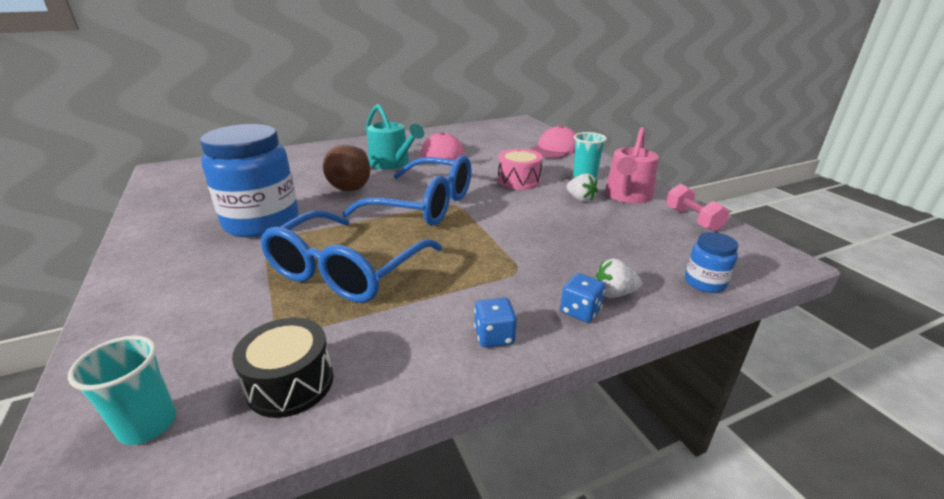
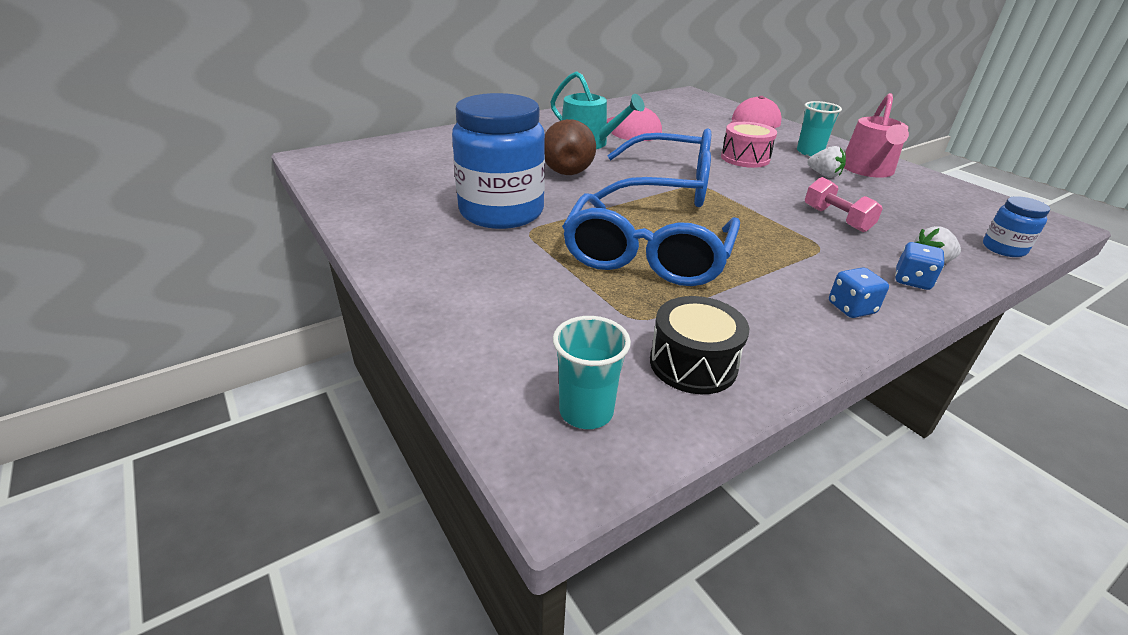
camera: 10 degrees left, 5 degrees up
(692, 219) = (948, 191): pink dumbbell -> pink dumbbell (836, 219)

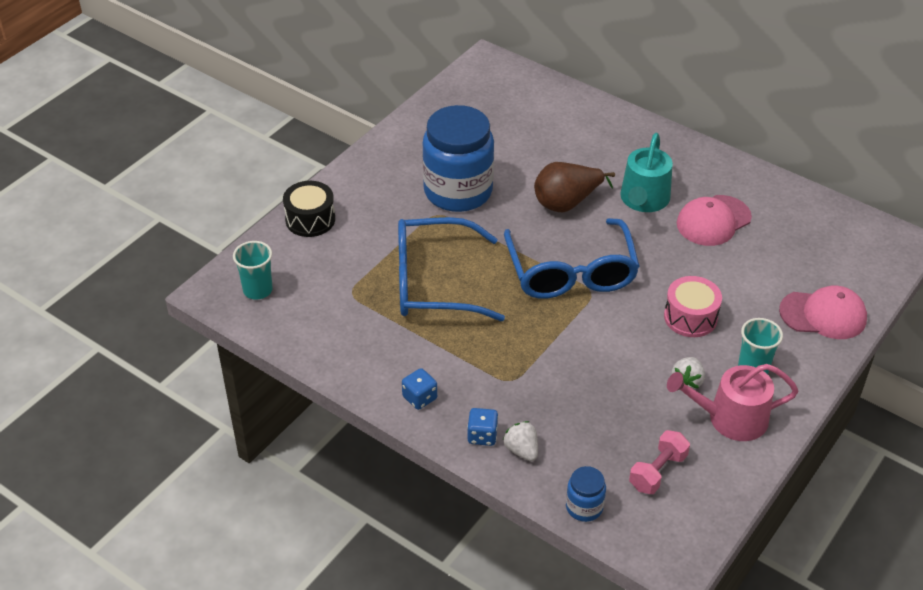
camera: 70 degrees right, 10 degrees up
(693, 364) = (316, 325): black drum -> black drum (310, 219)
(836, 219) = (576, 391): pink dumbbell -> pink dumbbell (658, 471)

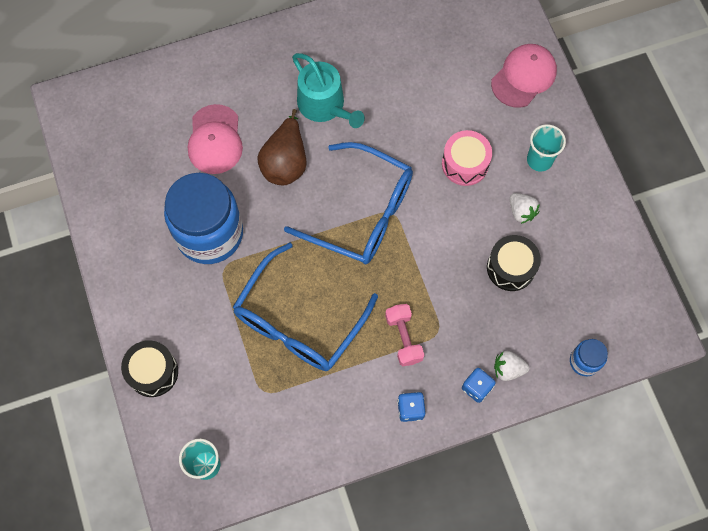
camera: 55 degrees left, 25 degrees up
(623, 401) = (511, 268): none -> black drum
(658, 471) = (586, 291): pink dumbbell -> pink dumbbell (403, 338)
(713, 221) = (383, 75): pink cap -> pink cap (215, 140)
(730, 418) = (572, 209): pink watering can -> none

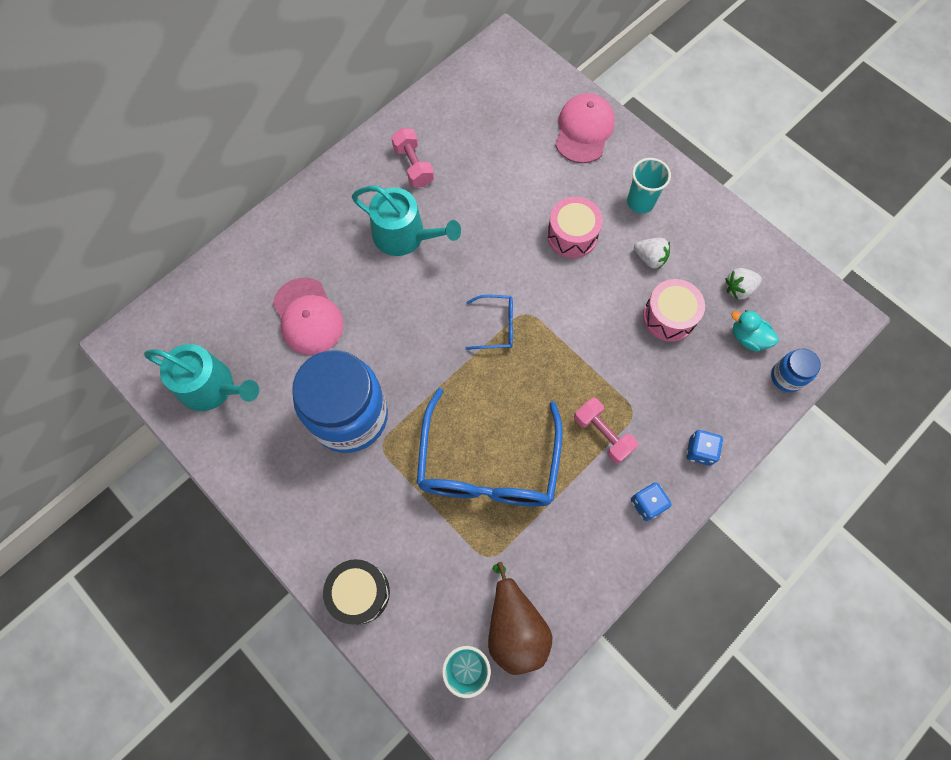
camera: 25 degrees left, 0 degrees up
(115, 164) = (212, 387): none -> turquoise watering can
(285, 162) = (393, 308): brown pear -> brown pear (515, 627)
(361, 48) = (413, 166): none -> pink dumbbell
(362, 213) = (496, 326): blue glasses -> blue glasses, size x0.45
(508, 369) = (720, 418): white strawberry -> white strawberry (739, 289)
(511, 268) = (669, 317): black drum -> pink drum
(569, 315) = (748, 338): none -> turquoise duck

